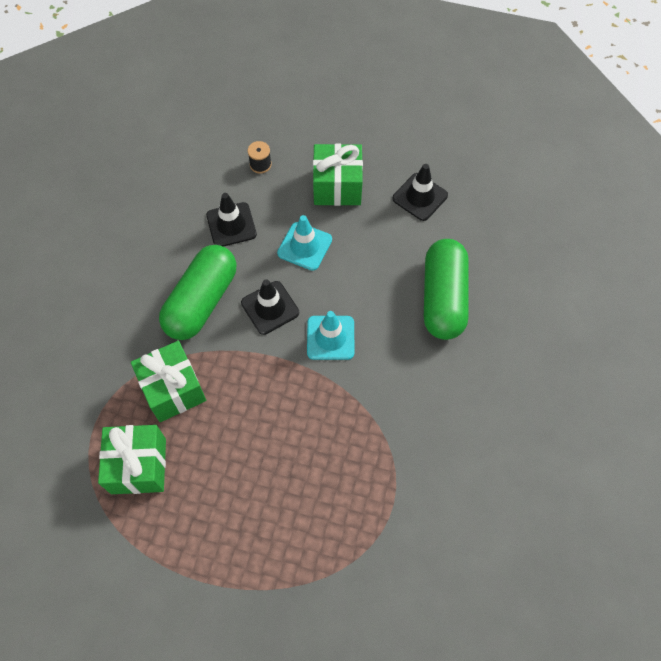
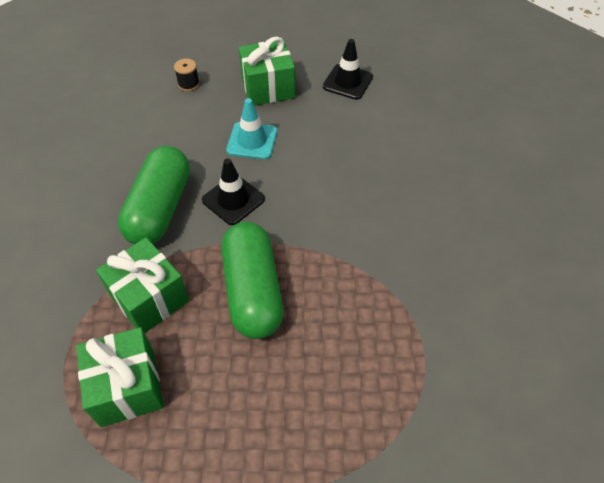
camera: 15 degrees left, 10 degrees down
(231, 225) = (173, 137): black traffic cone -> none
(330, 338) = (303, 213): turquoise traffic cone -> none
(443, 298) = (400, 156): green capsule -> green capsule (253, 290)

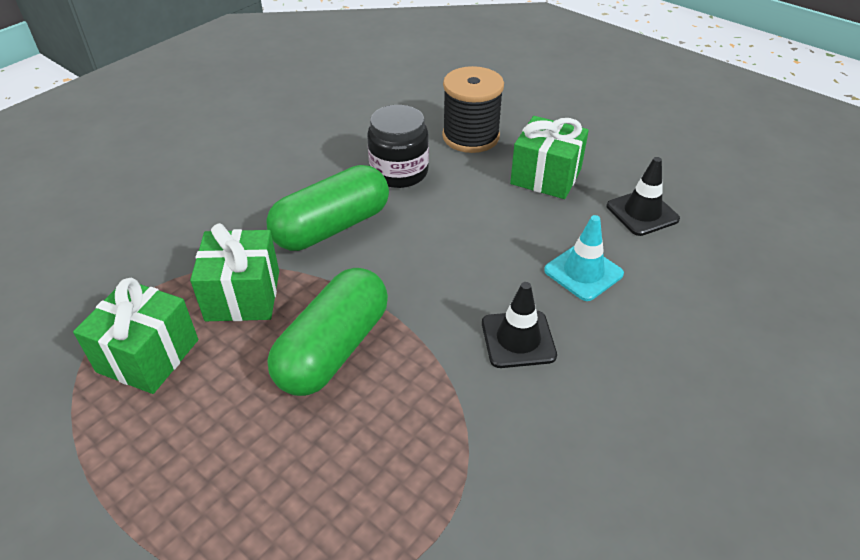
camera: 40 degrees right, 10 degrees down
(165, 139) = (399, 172): none -> black jar
(188, 84) = (470, 137): black spool -> black spool, size x2.26
(233, 199) = (403, 257): black traffic cone -> black traffic cone (518, 339)
(252, 141) = (478, 215): turquoise traffic cone -> turquoise traffic cone (583, 272)

